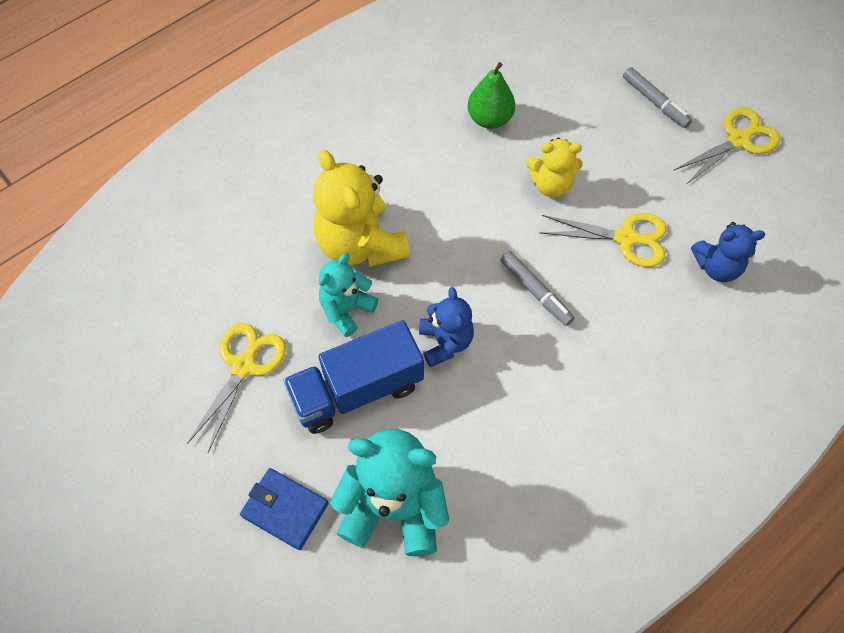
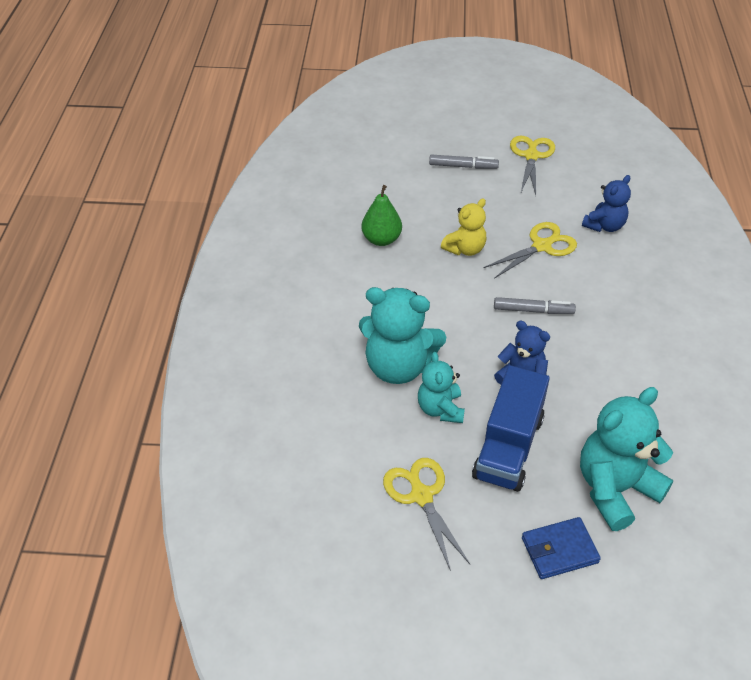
camera: 45 degrees left, 15 degrees down
(360, 244) = (398, 366): yellow teddy bear -> turquoise teddy bear

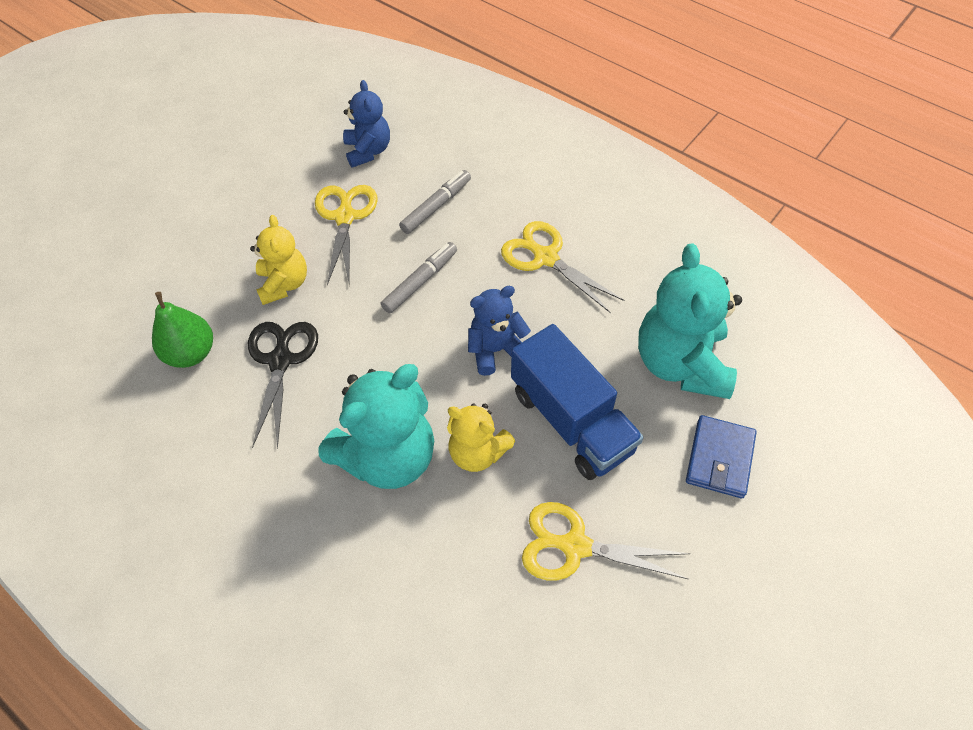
camera: 55 degrees left, 10 degrees up
(414, 279) = (281, 360): none -> black scissors
(440, 409) = (477, 452): turquoise teddy bear -> yellow teddy bear
(463, 166) = (166, 206): grey marker -> grey marker (436, 206)
(531, 156) = (216, 141): yellow scissors -> yellow scissors (545, 257)

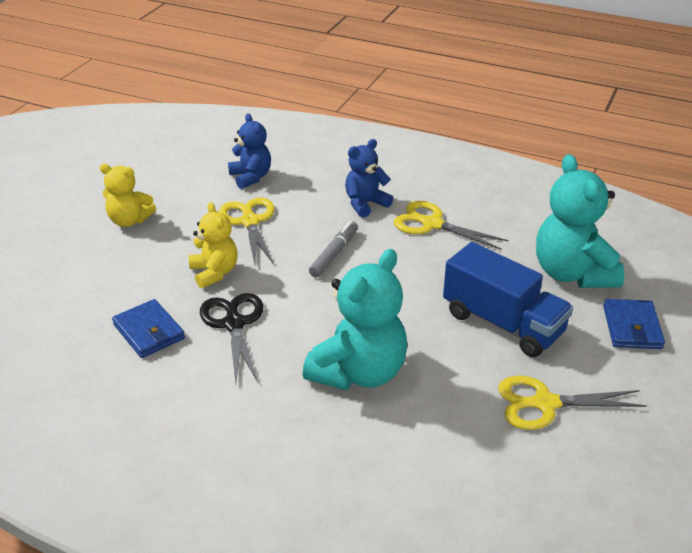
camera: 15 degrees left, 20 degrees down
(191, 353) = (149, 332): green pear -> blue wallet
(436, 206) = (326, 204): grey marker -> none
(477, 452) = (434, 356): yellow teddy bear -> yellow teddy bear (129, 220)
(496, 350) = (418, 288): blue teddy bear -> blue teddy bear (365, 204)

